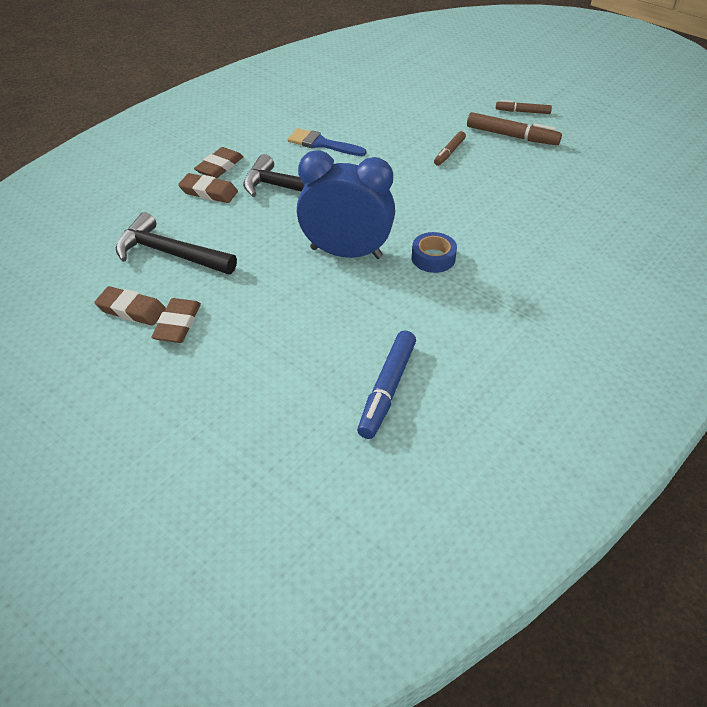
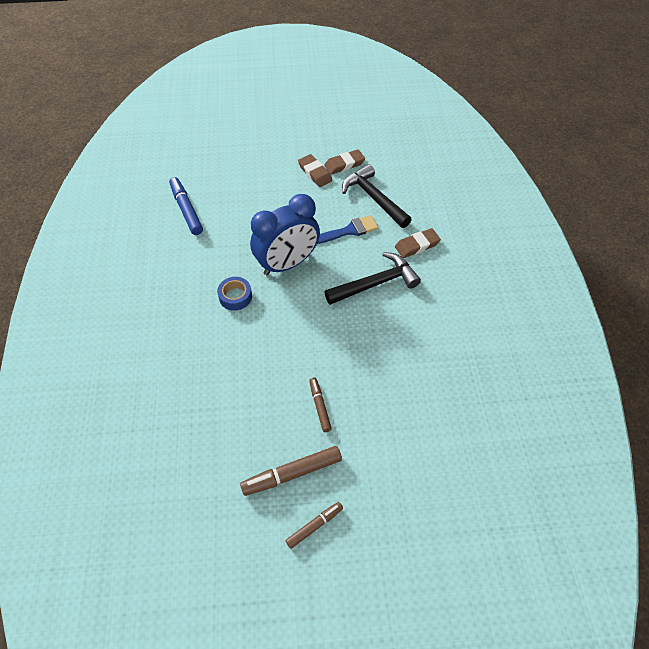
camera: 135 degrees right, 10 degrees up
(169, 253) = (373, 198): black hammer -> black hammer turned 105 degrees counterclockwise
(219, 166) = (442, 267): brown eraser -> none
(321, 144) = (414, 339): blue brush -> blue brush (349, 230)

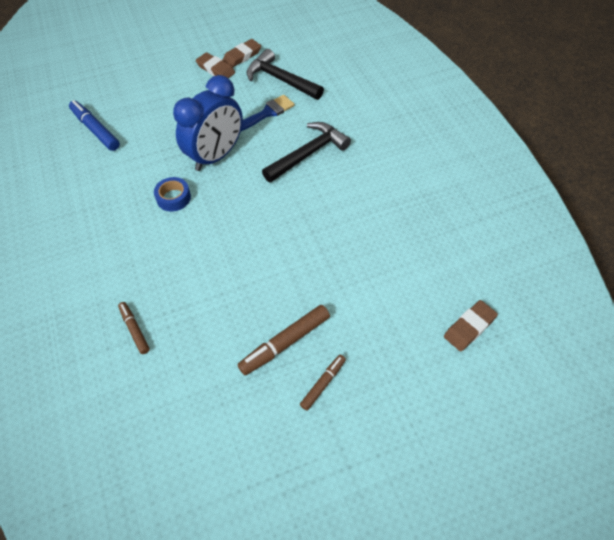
camera: 15 degrees left, 0 degrees up
(319, 406) = (291, 275): brown marker -> brown marker (134, 330)
(417, 245) = (336, 112): brown eraser -> brown eraser (469, 327)

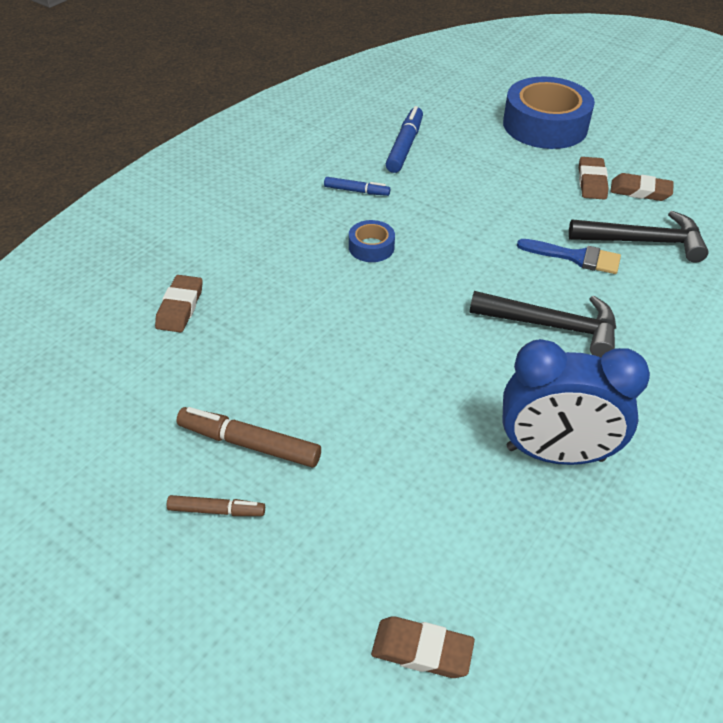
camera: 55 degrees right, 10 degrees down
(114, 177) = (356, 191): none -> blue marker
(134, 330) = (180, 307): brown marker -> brown eraser
(147, 57) = (545, 125): none -> blue tape
(216, 156) = (463, 249): blue clock -> blue clock (555, 454)
(280, 80) = (644, 241): black hammer -> black hammer turned 90 degrees clockwise

